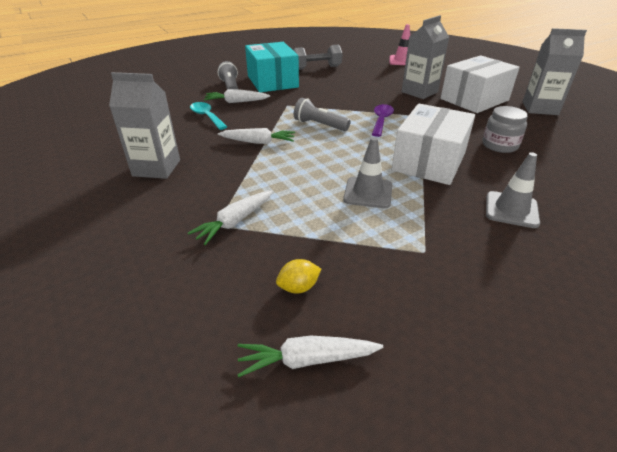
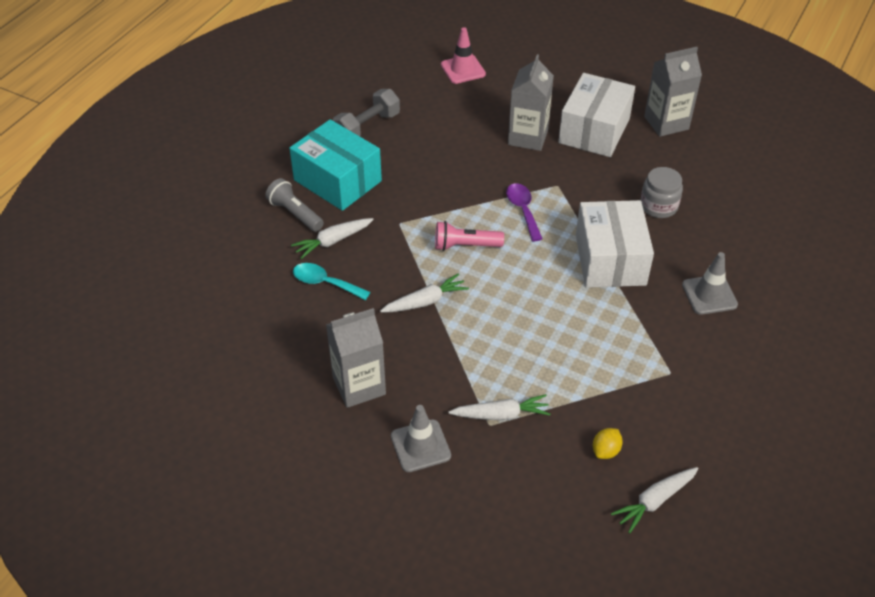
camera: 30 degrees left, 10 degrees up
(234, 222) = (501, 414): white carrot -> white carrot turned 105 degrees counterclockwise
(319, 125) = (465, 245): grey flashlight -> pink flashlight
(368, 192) = (585, 327): grey traffic cone -> grey traffic cone (420, 446)

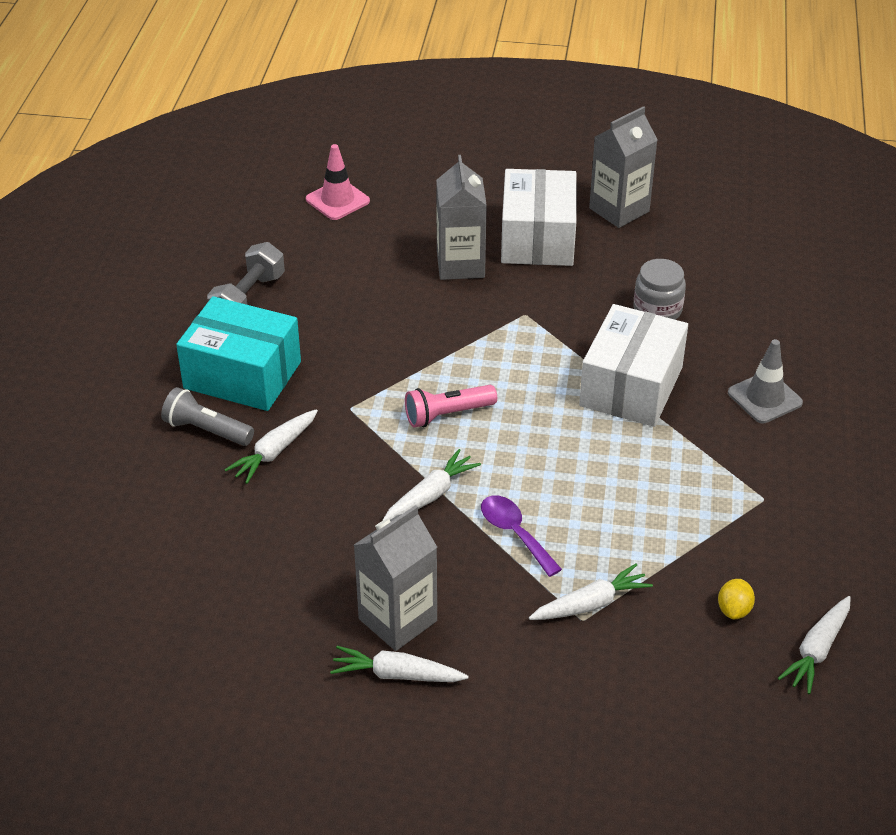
camera: 20 degrees left, 5 degrees down
(325, 283) = (290, 506): turquoise spoon -> none
(339, 425) = (396, 674): none -> white carrot
(420, 446) = (511, 670): grey traffic cone -> none
(523, 210) = (498, 354): purple spoon -> purple spoon (515, 533)
(610, 259) = (631, 386): white box -> white box turned 45 degrees clockwise

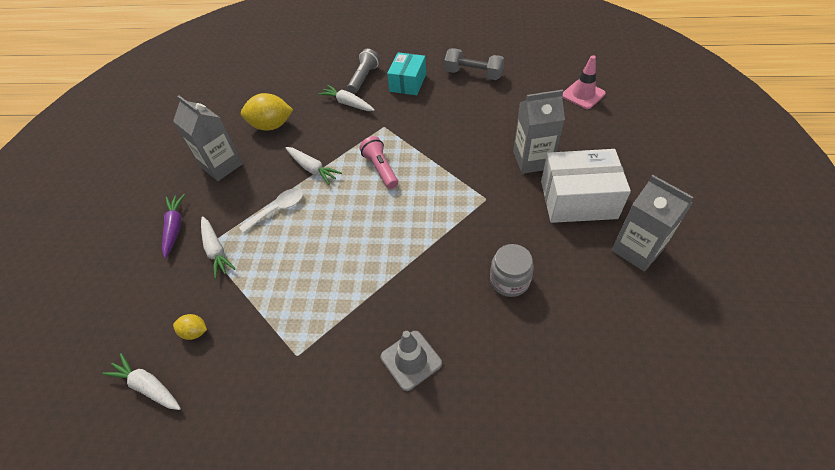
camera: 90 degrees right, 10 degrees up
(242, 375) = (408, 83): turquoise box -> turquoise box, size x0.66
(305, 556) = (271, 126): none -> yellow lemon
(396, 674) = (186, 169): white carrot -> none
(515, 533) = (278, 209): purple spoon -> white spoon
(537, 667) = (175, 227): none -> purple carrot
(631, 386) = (416, 265): white box -> none

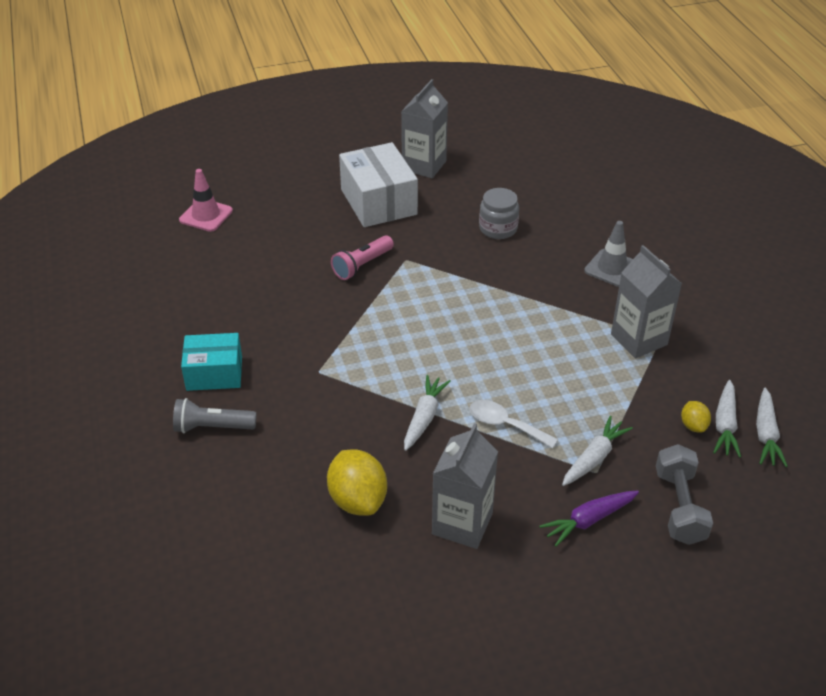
camera: 115 degrees left, 10 degrees down
(347, 103) = (280, 426): white carrot -> white carrot (725, 425)
(380, 169) = (396, 352): pink flashlight -> pink flashlight (362, 265)
(473, 74) = (181, 312): grey dumbbell -> grey dumbbell (679, 506)
(532, 160) = (333, 237): grey carton -> grey carton (639, 339)

